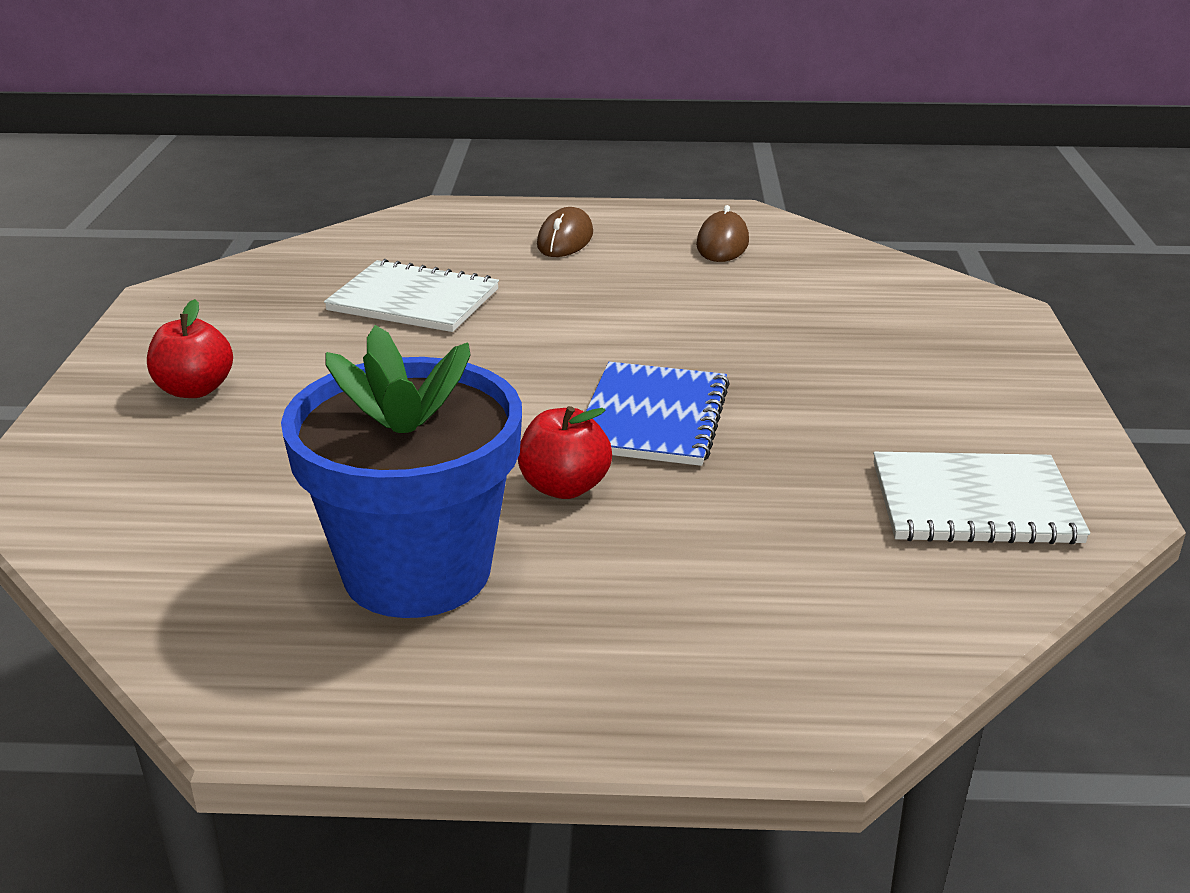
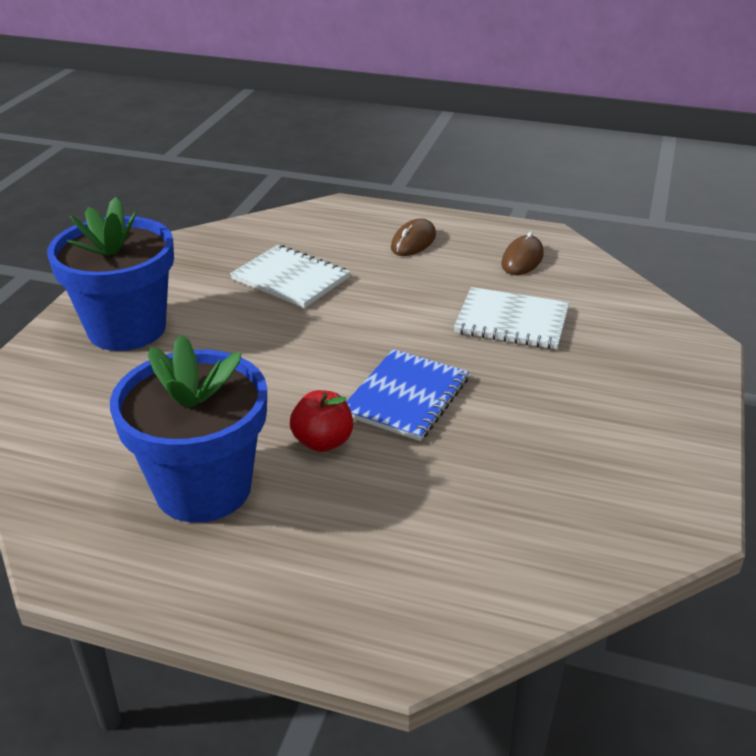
camera: 15 degrees right, 5 degrees up
(195, 390) = (127, 329): red apple -> blue flower pot
(974, 503) = (596, 504): white notebook -> white notebook (511, 321)

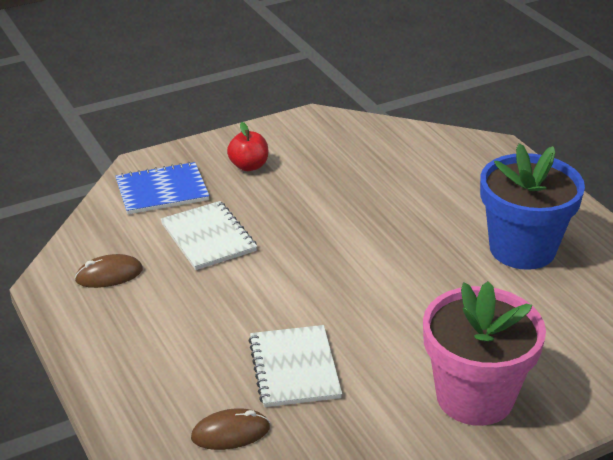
camera: 135 degrees left, 0 degrees up
(127, 329) = (475, 397): blue flower pot -> pink flower pot
(323, 442) = (429, 236): red apple -> red apple (249, 166)
(406, 397) = (348, 232): blue notebook -> blue notebook (162, 190)
(413, 242) = (147, 343): brown mouse -> brown mouse (230, 433)

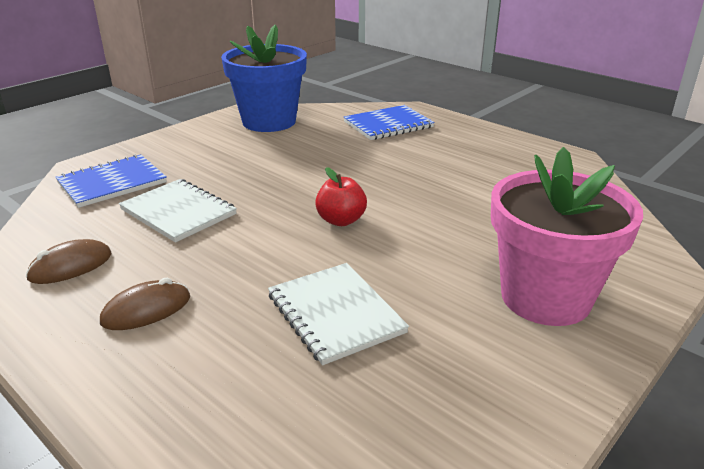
camera: 20 degrees left, 5 degrees down
(230, 433) = (294, 408): brown mouse -> brown mouse (146, 310)
(249, 166) = (197, 152): red apple -> red apple (341, 220)
(457, 165) = (388, 125): none -> blue notebook
(522, 249) = (487, 169): blue flower pot -> blue flower pot (269, 121)

